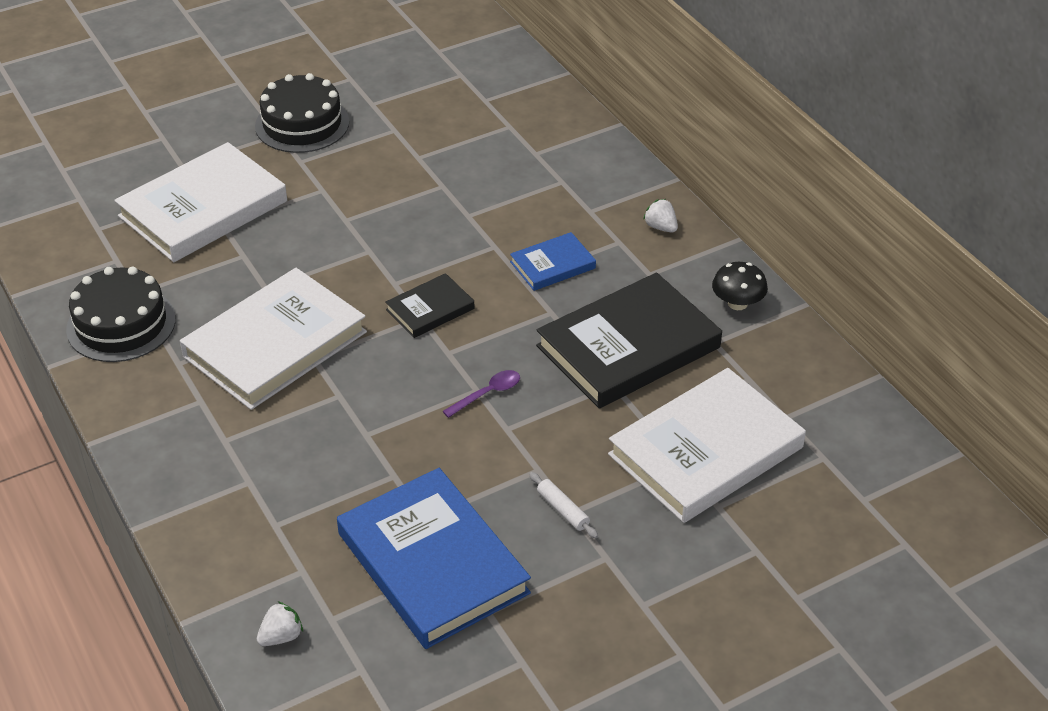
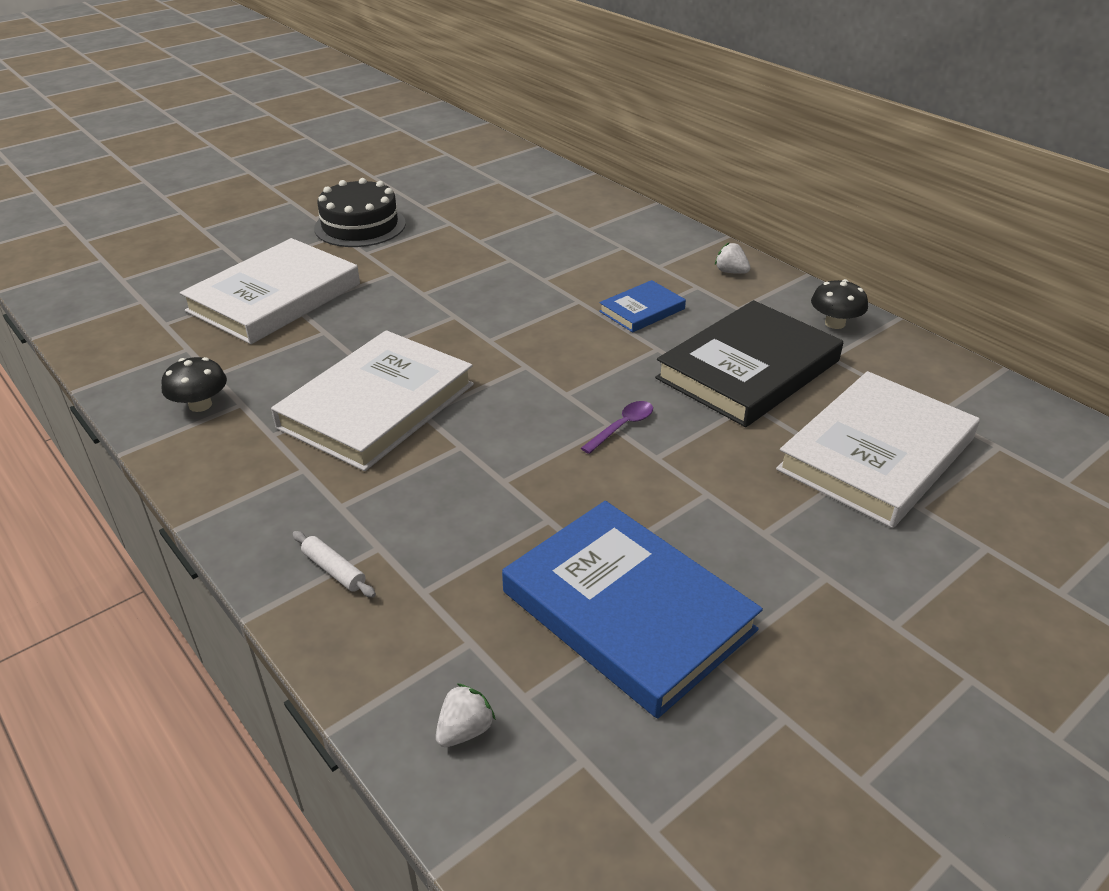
camera: 10 degrees left, 5 degrees down
(121, 324) = (200, 405): black cake -> black mushroom
(430, 309) = (533, 358): black book -> none
(563, 510) = (753, 531): white rolling pin -> white rolling pin (334, 570)

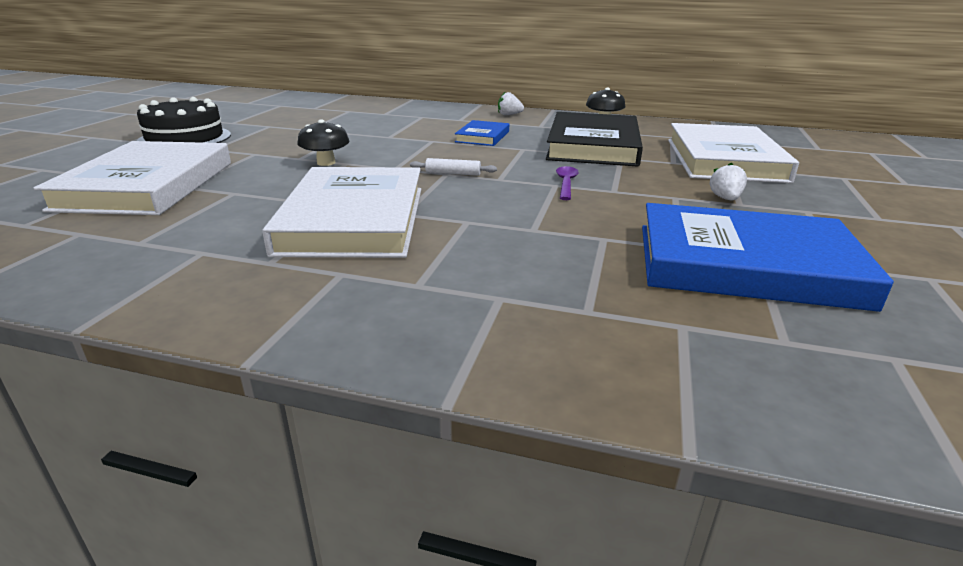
camera: 35 degrees left, 10 degrees down
(200, 405) = (149, 265): black mushroom -> black mushroom (326, 163)
(334, 570) = (483, 328): white rolling pin -> white rolling pin (453, 173)
(465, 730) = (791, 385): white strawberry -> white strawberry (725, 199)

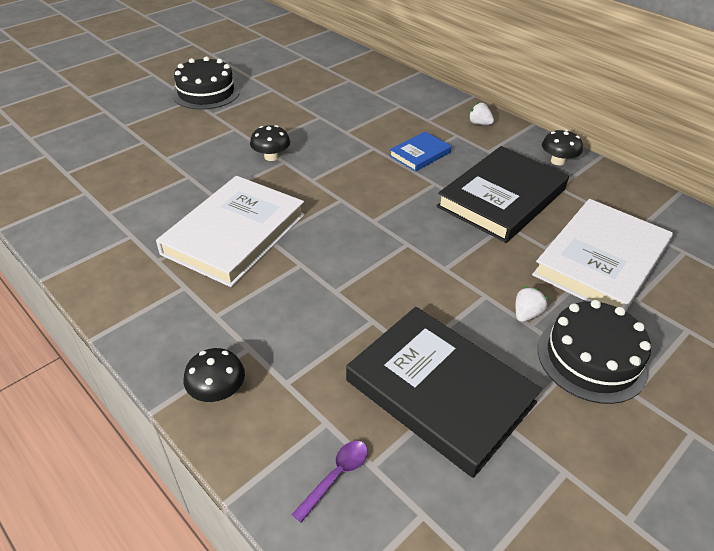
camera: 30 degrees right, 15 degrees up
(147, 185) = (148, 150): white book -> none
(453, 173) = (346, 201): white rolling pin -> none
(514, 347) = (217, 391): none -> black mushroom
(566, 183) = (417, 245): purple spoon -> purple spoon (336, 476)
(745, 264) = (440, 391): blue book -> black book
(816, 208) = (591, 358): none -> black cake

